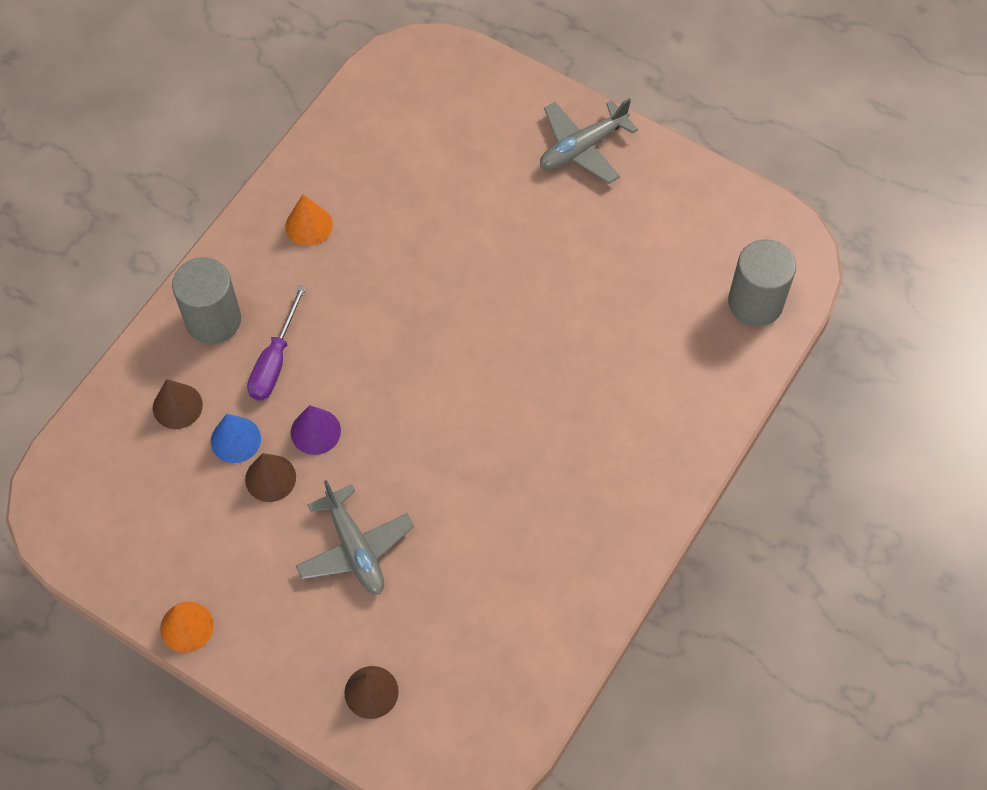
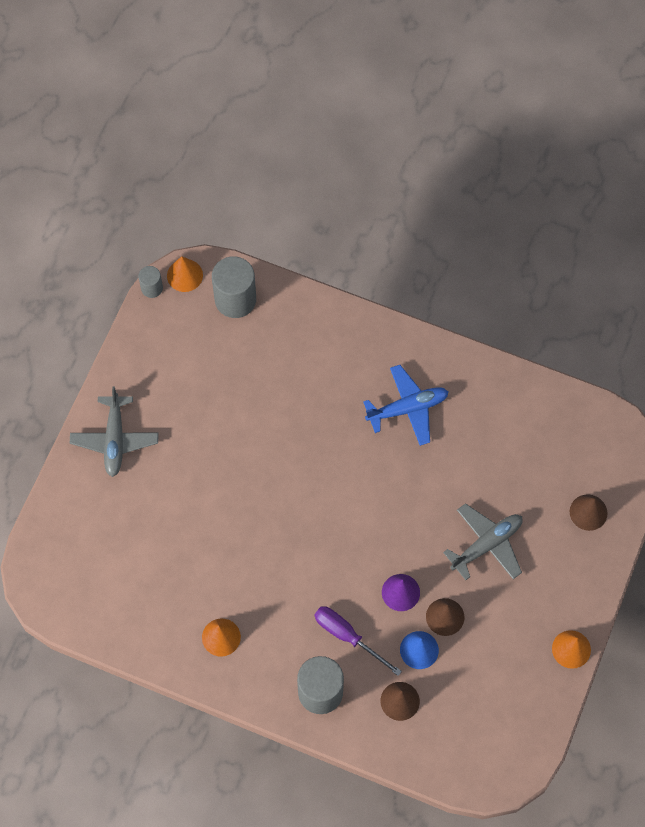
camera: 100 degrees left, 5 degrees up
(274, 361) = (347, 636): purple screwdriver -> purple screwdriver turned 150 degrees counterclockwise
(567, 485) = (407, 408): none -> blue plane
(582, 147) = (115, 439): grey plane -> grey plane turned 45 degrees clockwise
(783, 211) = (152, 288): none -> grey cylinder
(797, 249) = (184, 275): none -> orange cone

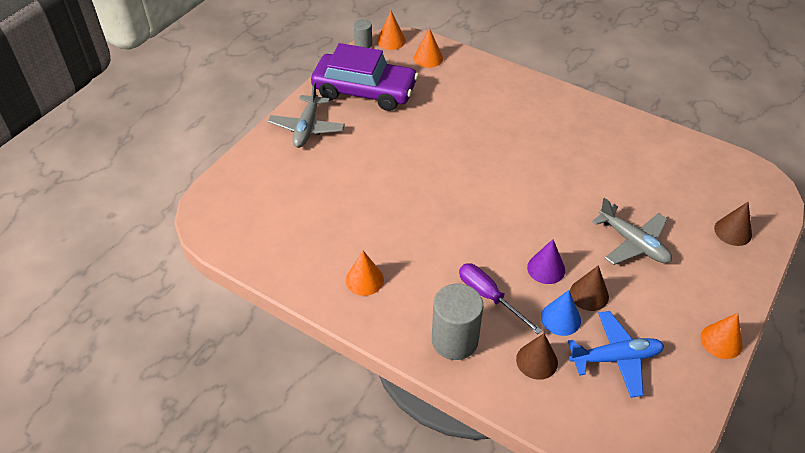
camera: 10 degrees right, 20 degrees down
(169, 369) = (364, 91): none -> purple car
(235, 299) = (428, 58): grey cylinder -> orange cone
(407, 408) = (564, 139): blue plane -> blue plane (615, 358)
(487, 544) = (633, 243): grey plane -> grey plane turned 75 degrees clockwise

